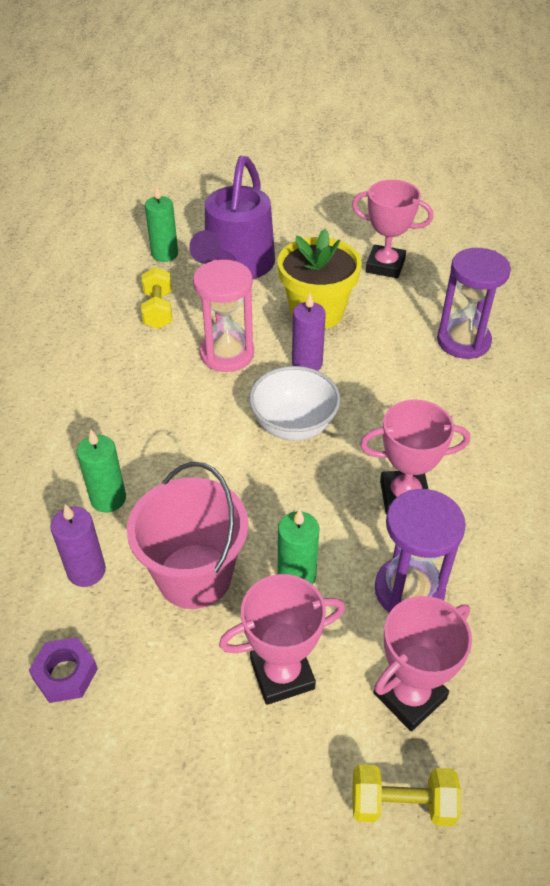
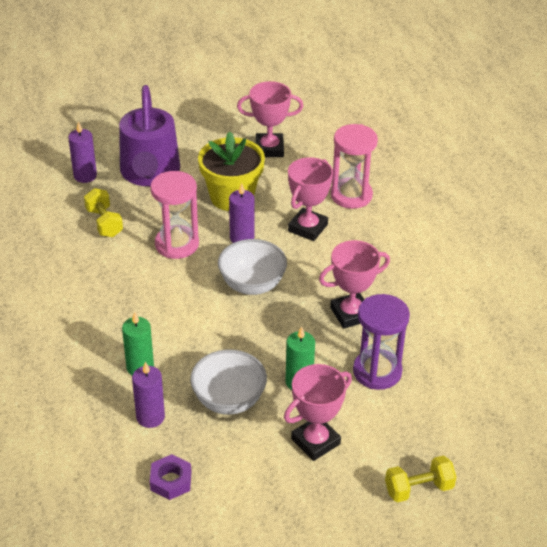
camera: 20 degrees left, 5 degrees down
(165, 254) = (85, 176): green candle -> purple candle
(194, 576) = (229, 400): pink bucket -> white bowl
(409, 696) = (401, 431): pink trophy -> pink trophy (308, 228)
(463, 341) = (351, 195): purple hourglass -> pink hourglass

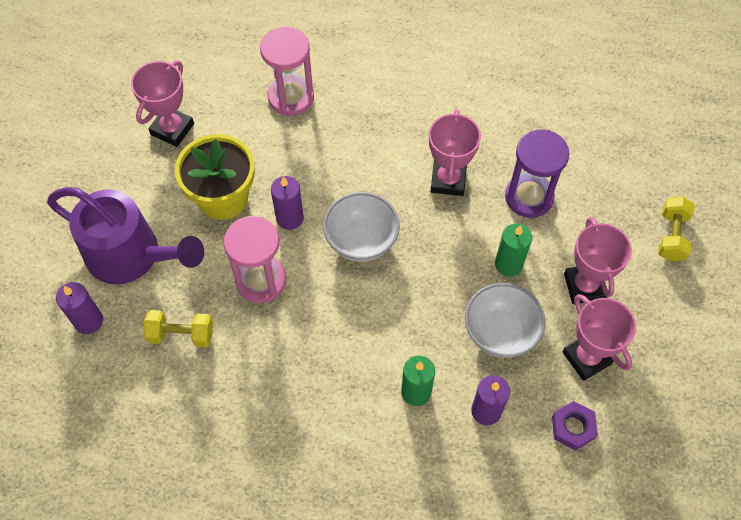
camera: 60 degrees left, 20 degrees up
(308, 228) = (312, 156): pink trophy -> pink trophy (587, 357)

